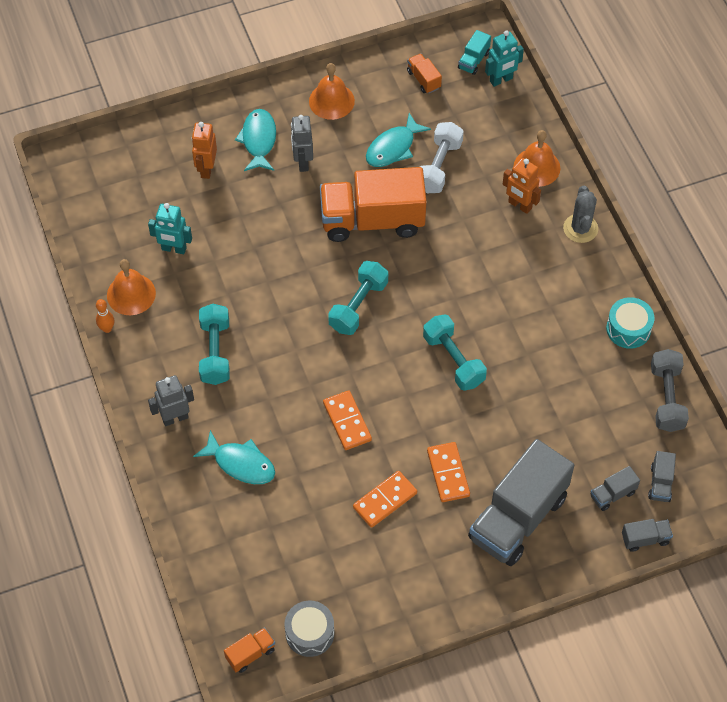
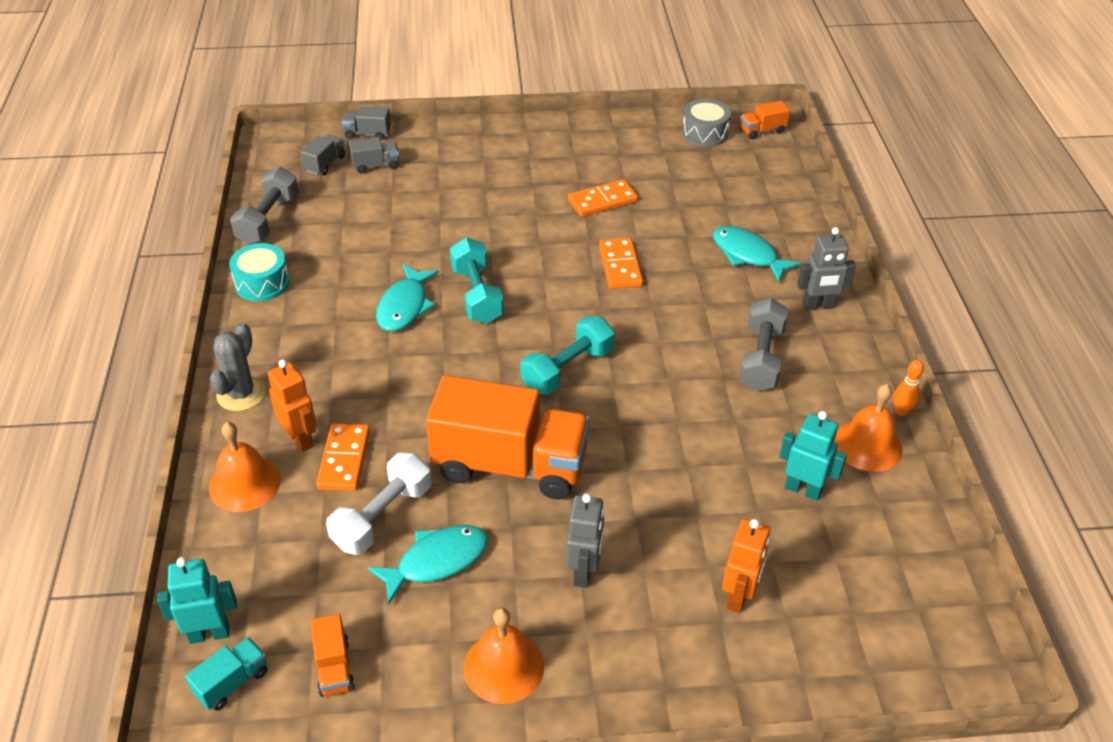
camera: 165 degrees left, 15 degrees down
(215, 352) = (761, 358): turquoise dumbbell -> grey dumbbell
(258, 140) = (645, 625): turquoise fish -> turquoise fish (405, 306)
(448, 473) = (529, 208): orange domino -> orange domino (344, 460)
(518, 518) = (477, 166): grey truck -> none

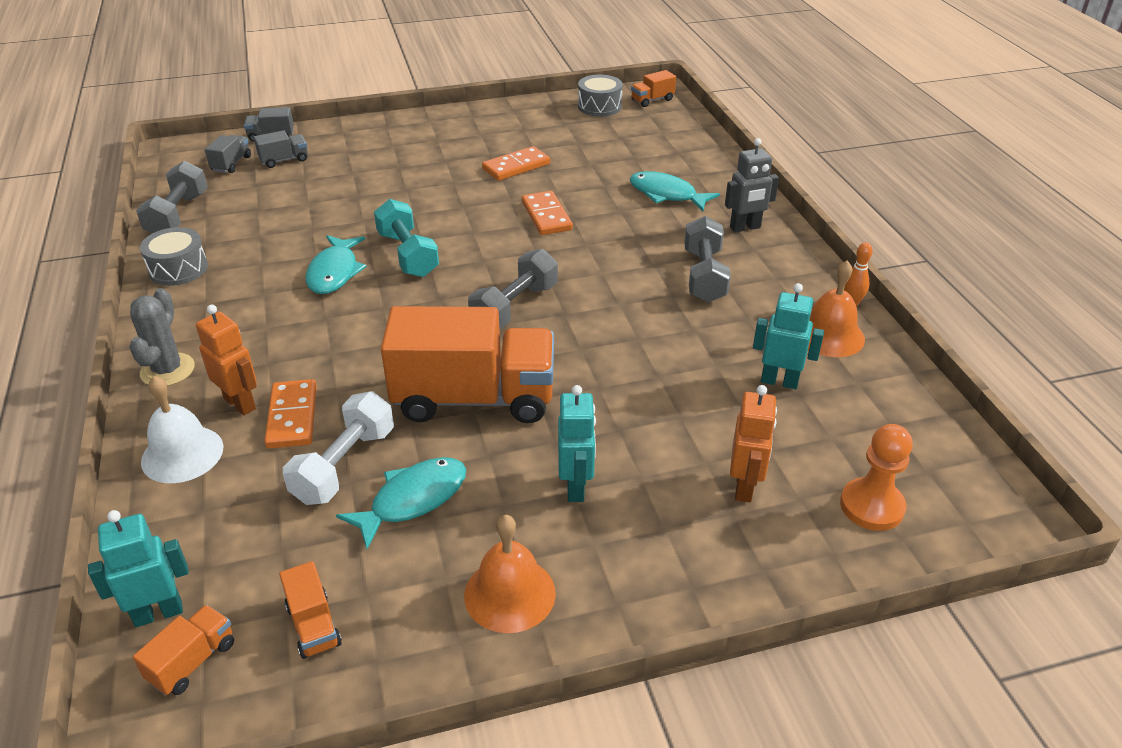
camera: 10 degrees left, 5 degrees down
(232, 682) = (192, 661): turquoise truck -> orange truck
(245, 483) = (182, 454): orange bell -> white bell
(262, 283) = (178, 269): turquoise drum -> grey drum
(567, 369) = (515, 307): turquoise dumbbell -> grey dumbbell
(584, 572) = (576, 487): grey robot -> turquoise robot
(853, 636) = (871, 506): none -> orange pawn

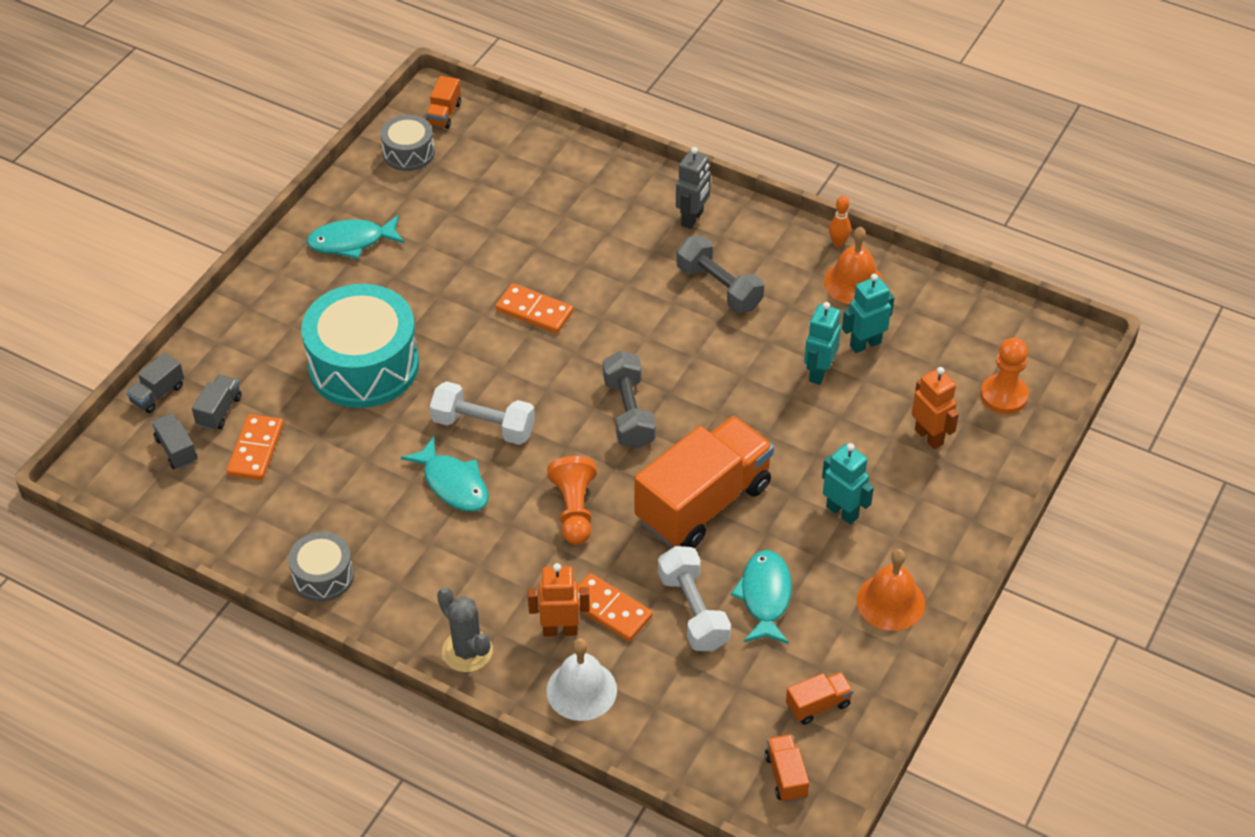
camera: 45 degrees left, 10 degrees up
(158, 613) = (727, 774): turquoise robot -> turquoise robot (818, 372)
(178, 215) = (227, 533): grey dumbbell -> none
(314, 625) = (818, 705): orange truck -> orange truck turned 45 degrees counterclockwise
(379, 338) = (574, 510): none -> orange pawn
(396, 184) = (364, 365): none -> turquoise drum
(407, 254) = (483, 426): turquoise dumbbell -> white dumbbell
(516, 166) = (436, 275): orange domino -> orange domino (256, 449)
(666, 194) = (595, 223): turquoise fish -> turquoise fish (351, 242)

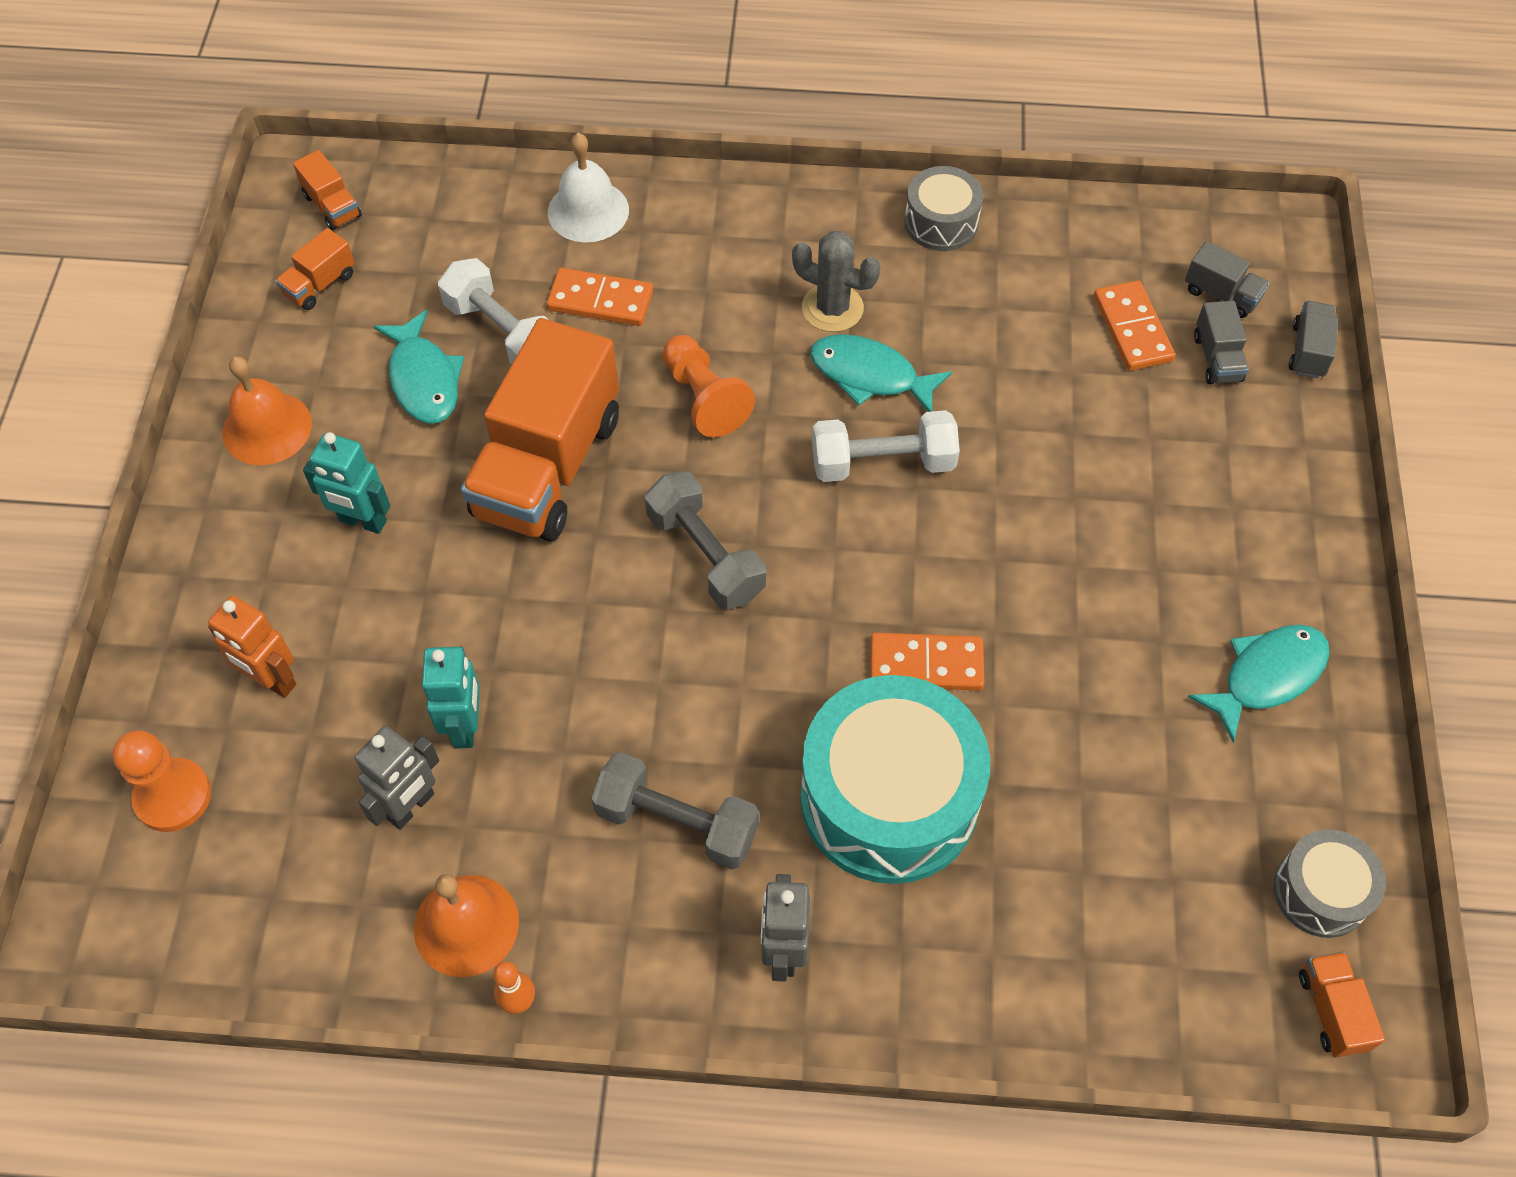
camera: 155 degrees right, 10 degrees up
(364, 365) = (1094, 487): turquoise drum -> turquoise drum (889, 798)
(467, 651) = (732, 205): grey cactus -> grey cactus (832, 308)
(560, 630) = (644, 260): orange robot -> none
(865, 344) = (411, 807): turquoise robot -> grey robot

